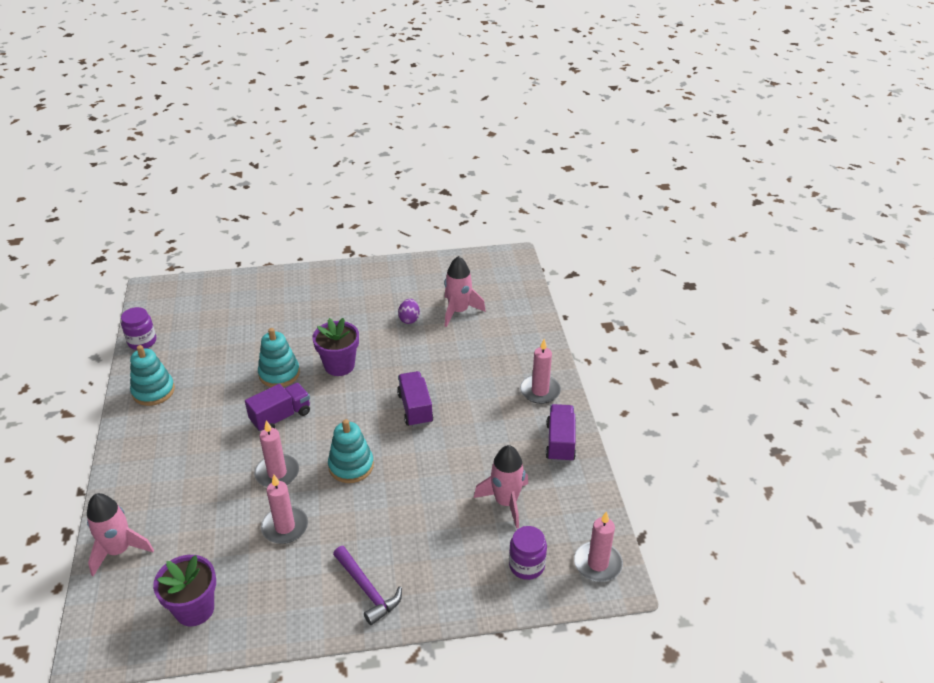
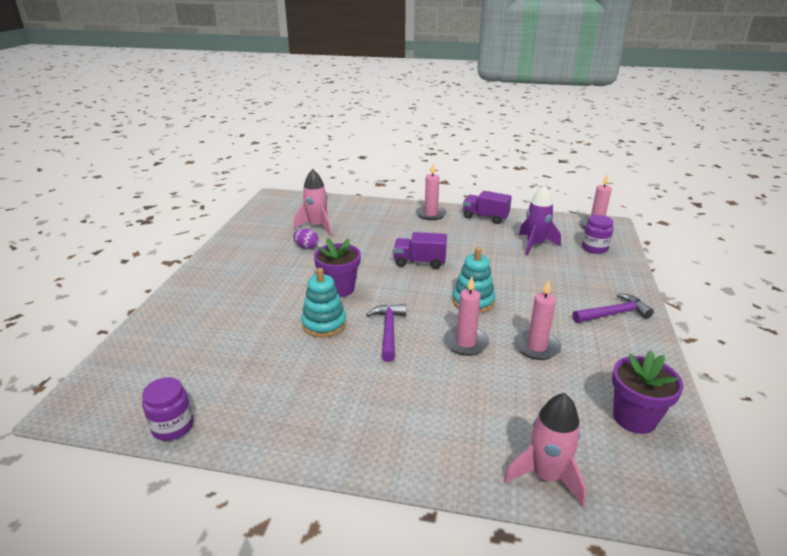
camera: 70 degrees left, 10 degrees down
(153, 391) = (282, 423): turquoise stacking toy -> none
(281, 417) = (388, 331): purple truck -> purple hammer
(506, 502) = (535, 245): pink rocket -> purple rocket

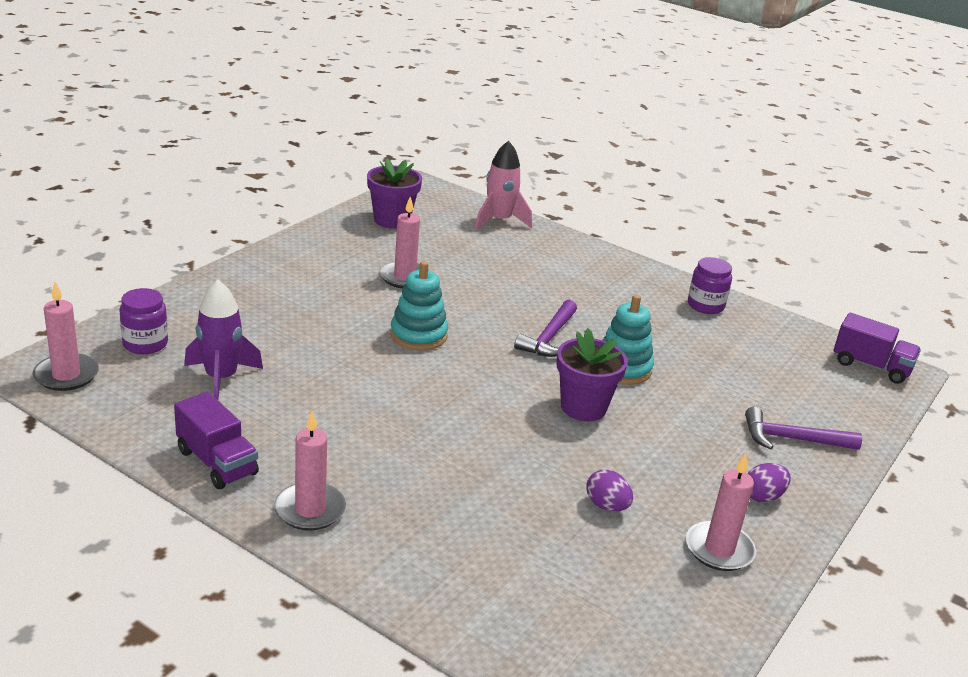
camera: 160 degrees left, 0 degrees up
(173, 426) = (791, 328): purple jar -> purple jar (705, 305)
(222, 273) = (763, 496): none -> purple egg
(317, 226) = (566, 559): pink rocket -> none
(419, 262) = (434, 410): purple truck -> purple truck (871, 366)
(466, 343) = (473, 302): pink candle -> pink candle (719, 549)
(613, 314) = (277, 275): purple hammer -> purple hammer (792, 439)

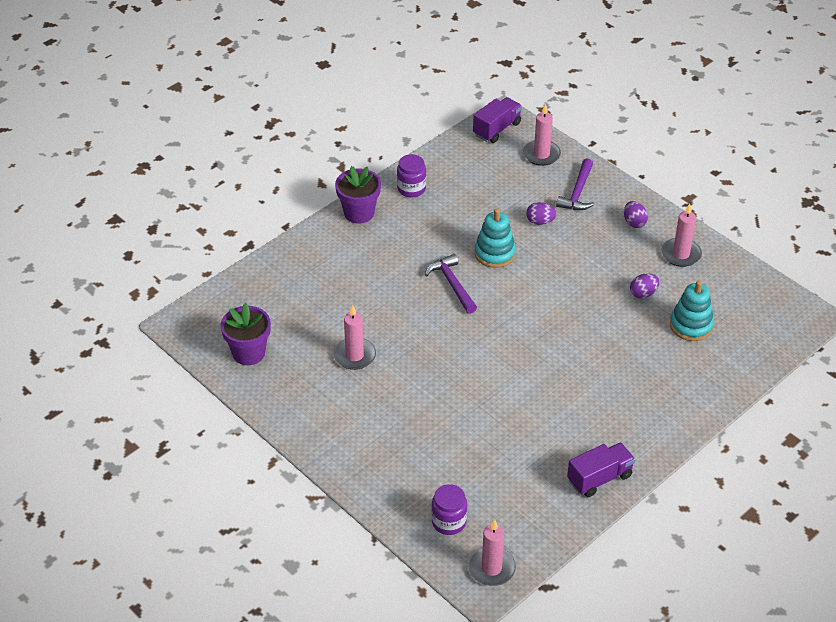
camera: 75 degrees left, 15 degrees up
(221, 378) = (499, 475): purple rocket -> none
(310, 510) = (647, 432): pink candle -> pink candle (541, 154)
(418, 335) = (445, 357): turquoise stacking toy -> turquoise stacking toy (691, 325)
(499, 221) = (258, 281): pink rocket -> none
(549, 338) = (452, 284): purple hammer -> purple hammer turned 150 degrees counterclockwise
(583, 407) = (541, 283): purple flower pot -> purple flower pot (359, 213)
(708, 405) = (540, 221): none -> purple egg

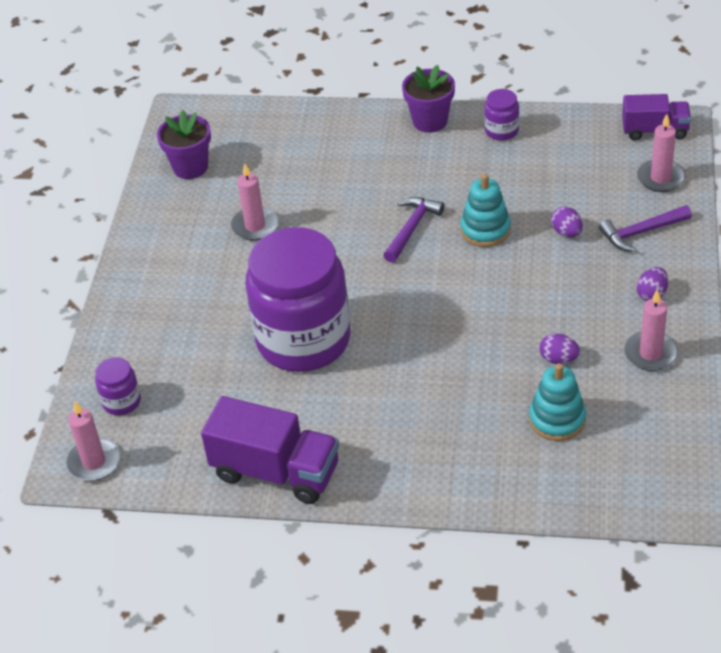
camera: 55 degrees right, 0 degrees up
(495, 396) = (303, 340): none -> purple jar
(599, 478) = (276, 471): purple truck -> purple truck, size x1.59

